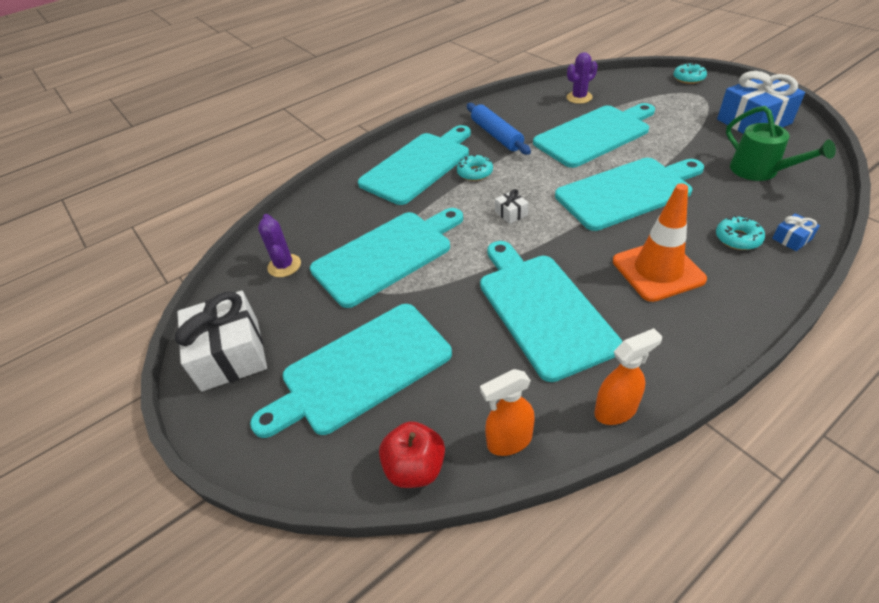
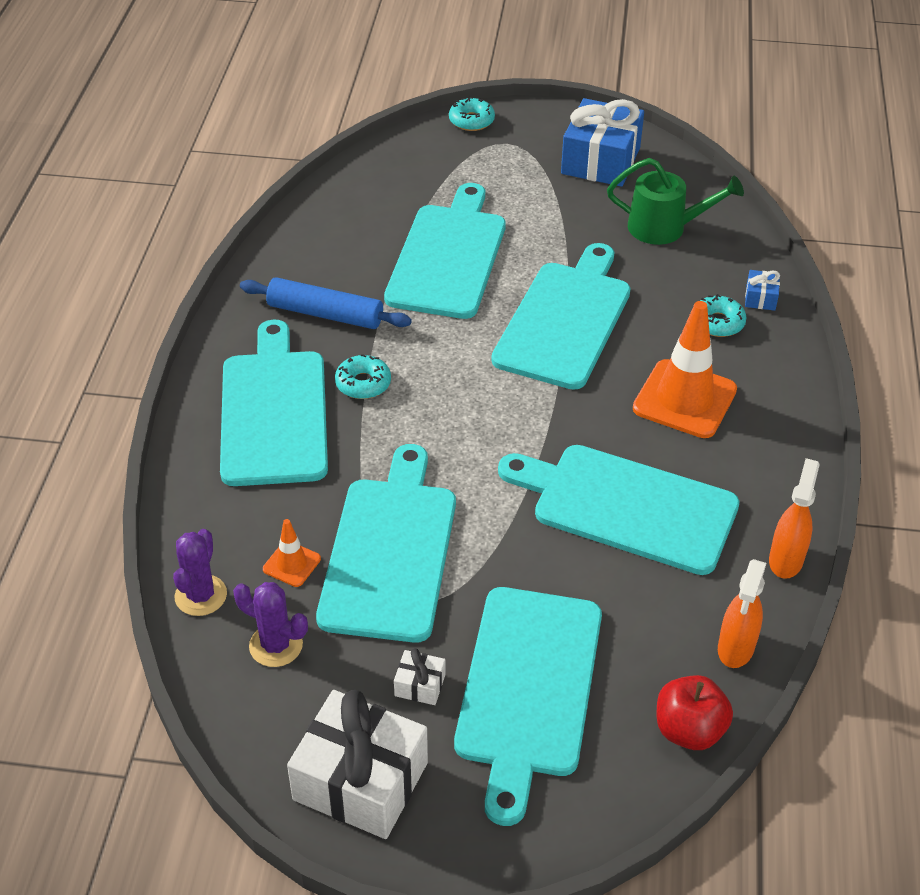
camera: 50 degrees left, 0 degrees up
(338, 234) = (292, 564): none -> orange traffic cone
(511, 213) = (471, 415): white gift -> white gift (420, 685)
(579, 97) = (368, 206): purple cactus -> purple cactus (201, 595)

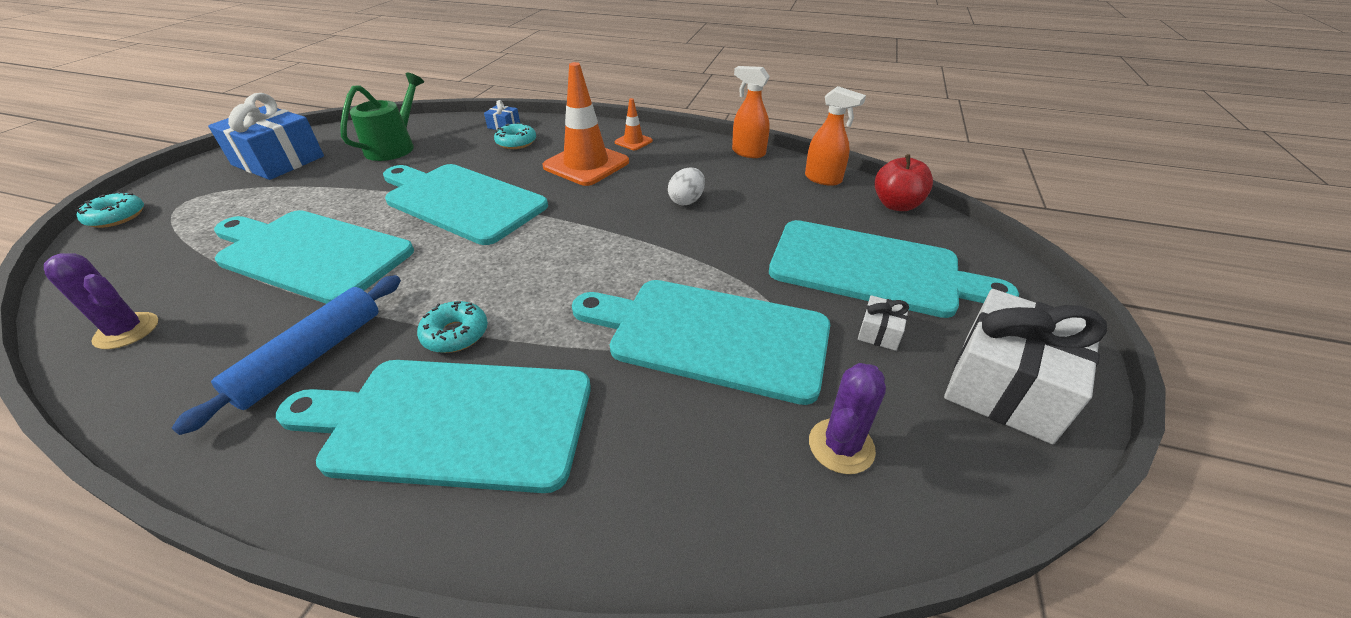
camera: 80 degrees left, 5 degrees down
(201, 595) = (760, 530): purple cactus -> purple cactus (127, 331)
(292, 564) = (717, 421): orange traffic cone -> orange traffic cone (633, 142)
(627, 507) = (686, 201): turquoise cutting board -> white egg

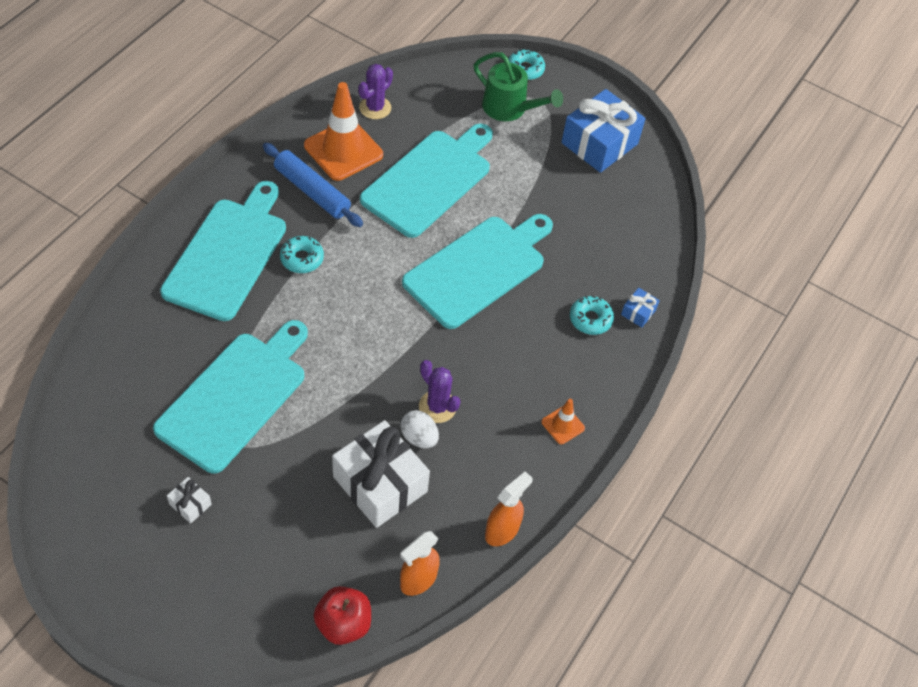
camera: 100 degrees right, 15 degrees up
(395, 146) = (608, 222): green watering can -> green watering can (510, 109)
(586, 164) = (520, 371): orange traffic cone -> orange traffic cone (343, 150)
(841, 446) = (118, 431): purple cactus -> purple cactus (437, 407)
(872, 269) = (258, 541): turquoise cutting board -> none
(1005, 385) = (109, 553): white gift -> white gift (380, 484)

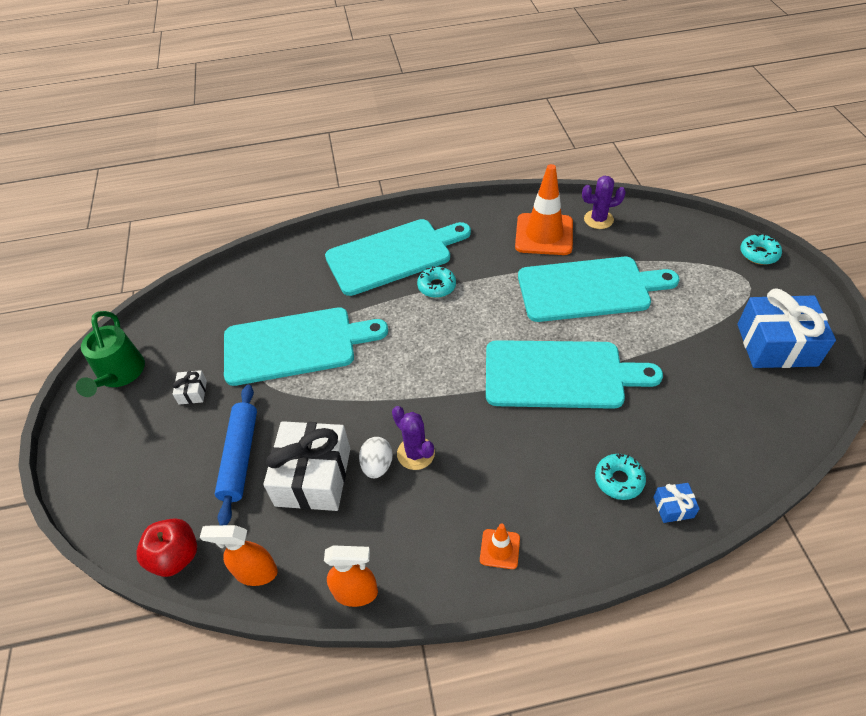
camera: 55 degrees right, 5 degrees down
(312, 191) = (492, 248): blue rolling pin -> blue rolling pin (240, 457)
(437, 407) = (415, 453): purple cactus -> purple cactus turned 45 degrees counterclockwise
(510, 109) = (714, 275): green watering can -> green watering can (119, 375)

